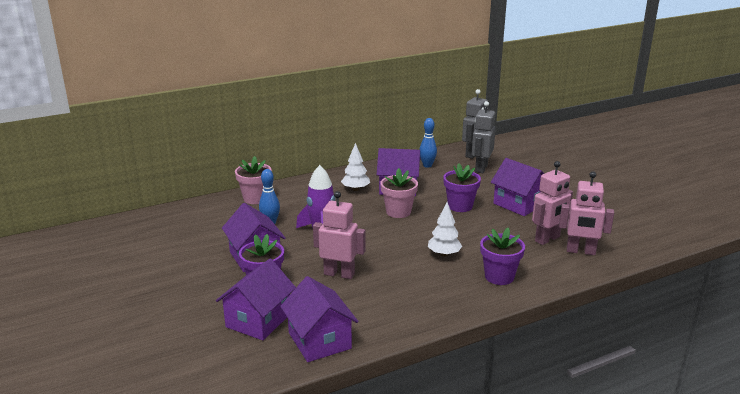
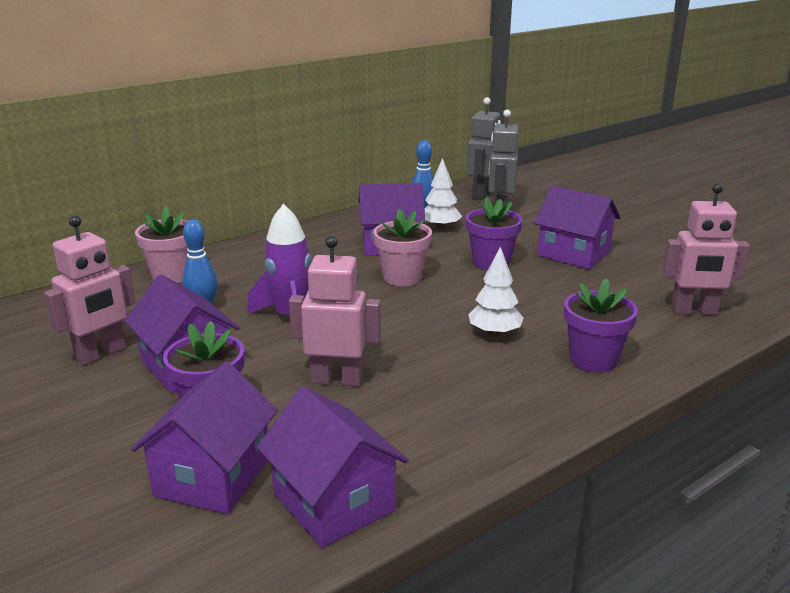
camera: 10 degrees left, 0 degrees up
(355, 189) = (327, 251): white tree -> white tree (440, 228)
(547, 239) = (638, 298): pink robot -> pink robot (101, 354)

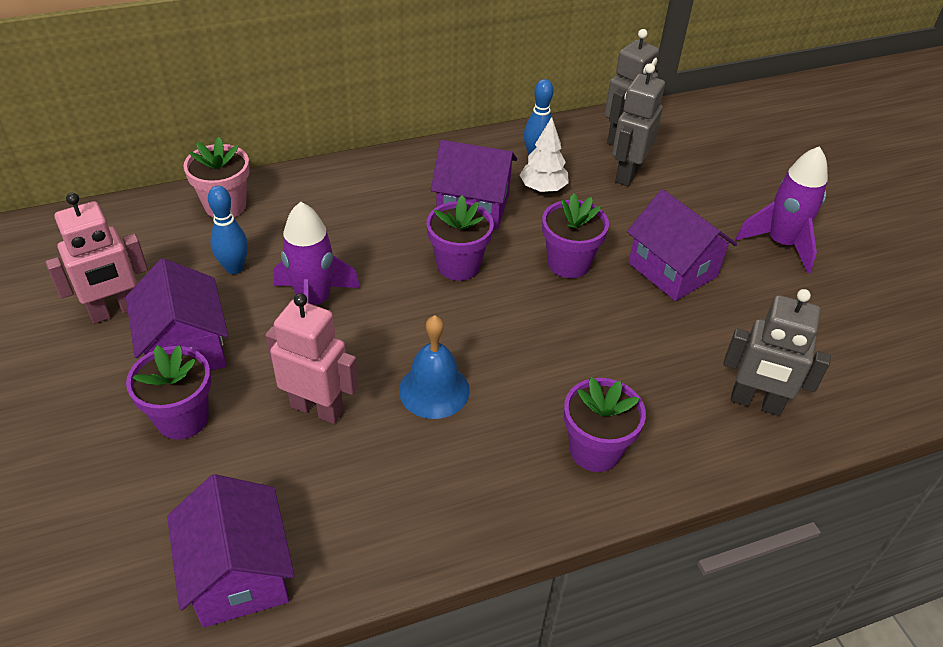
camera: 15 degrees right, 20 degrees up
(213, 476) = (148, 508): purple house -> none
(402, 278) = (458, 265): pink flower pot -> purple flower pot
(433, 350) = (434, 390): none -> blue bell
(494, 333) = (511, 380): white tree -> none
(641, 229) = (781, 244): none -> purple rocket
(694, 311) = (756, 402): pink robot -> grey robot

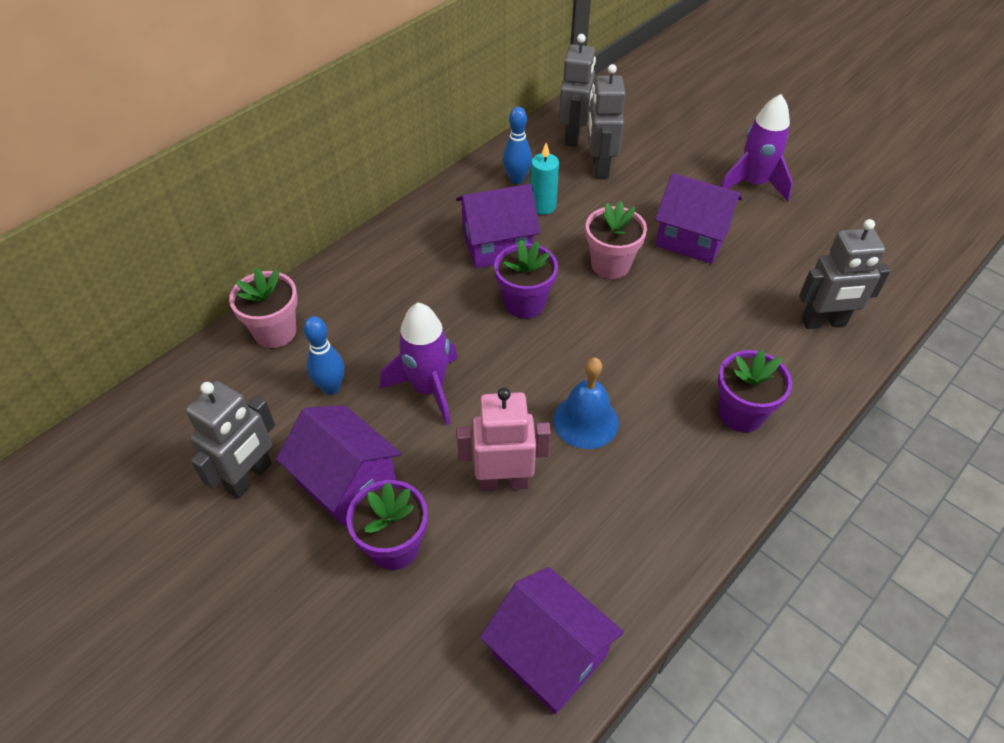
camera: 25 degrees left, 5 degrees up
(115, 311) = (250, 477): pink robot -> grey robot
(543, 188) = (542, 206): white tree -> turquoise candle
(568, 263) = (610, 265): purple flower pot -> pink flower pot

